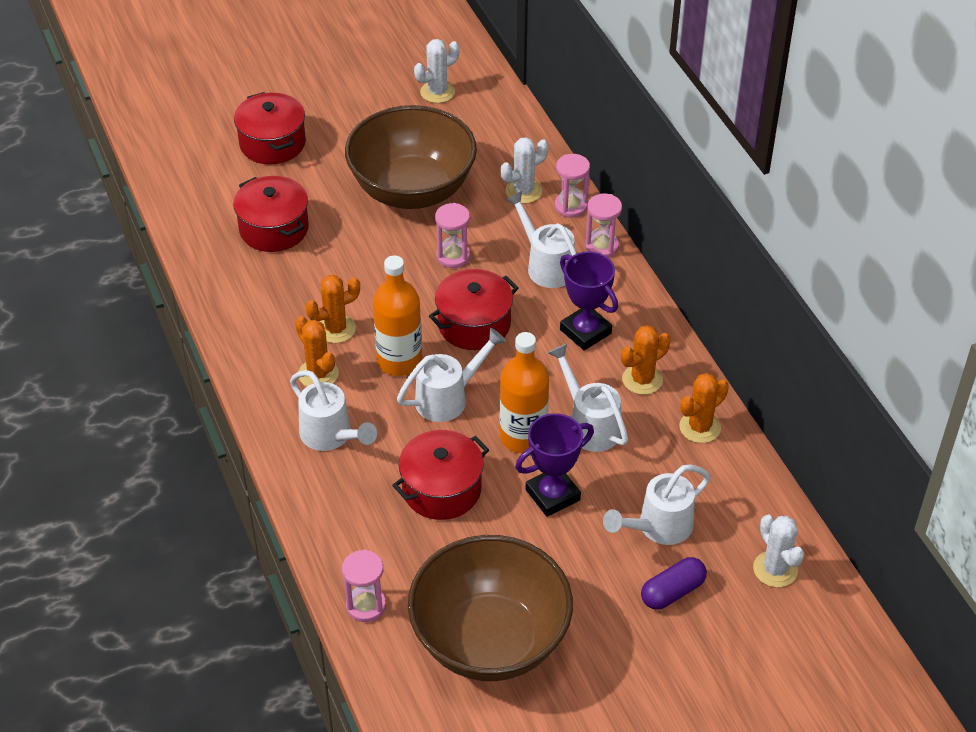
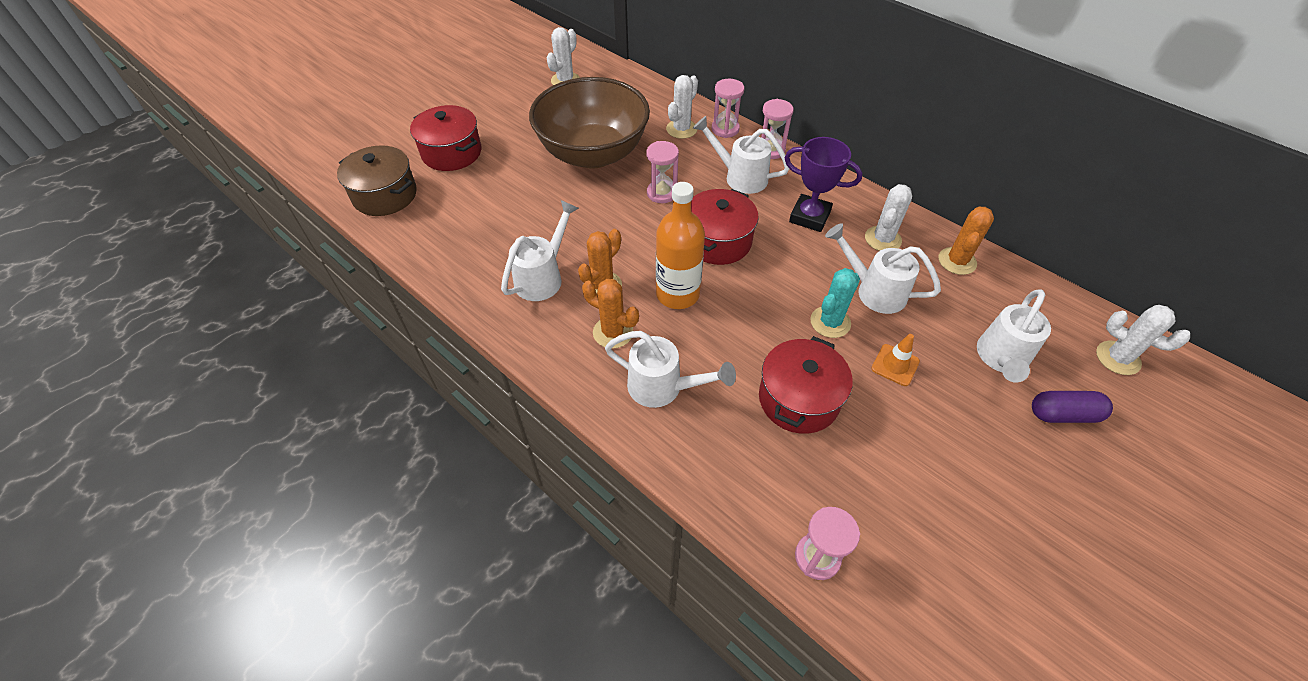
camera: 25 degrees left, 5 degrees up
(187, 170) = (385, 195): none -> brown pot
(274, 228) = (493, 219): red pot -> none
(448, 398) = (742, 311): white watering can -> white watering can (543, 277)
(490, 640) = (958, 540): brown bowl -> none
(523, 437) = (830, 322): orange bottle -> turquoise cactus
(552, 495) = (895, 365): purple trophy -> orange traffic cone
(642, 379) = (882, 239): orange cactus -> white cactus
(672, 592) = (1063, 414): purple capsule -> purple capsule turned 60 degrees clockwise

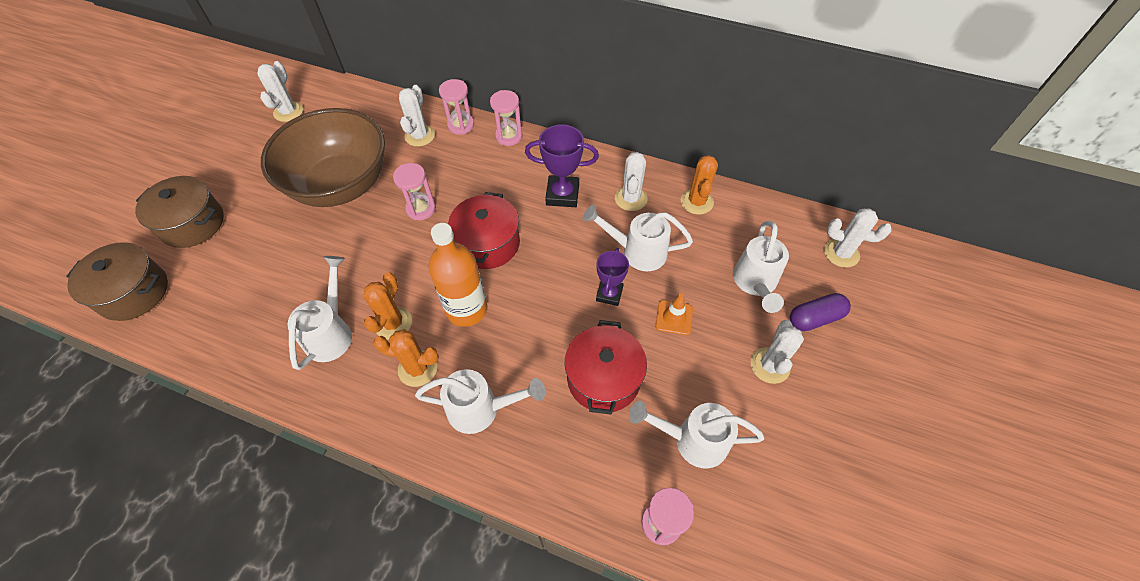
camera: 20 degrees left, 5 degrees up
(452, 153) = (192, 223): red pot -> brown pot
(740, 177) = (489, 171): white watering can -> white watering can (692, 440)
(830, 322) = (609, 294): turquoise cactus -> purple trophy
(992, 445) = (770, 365): none -> white cactus

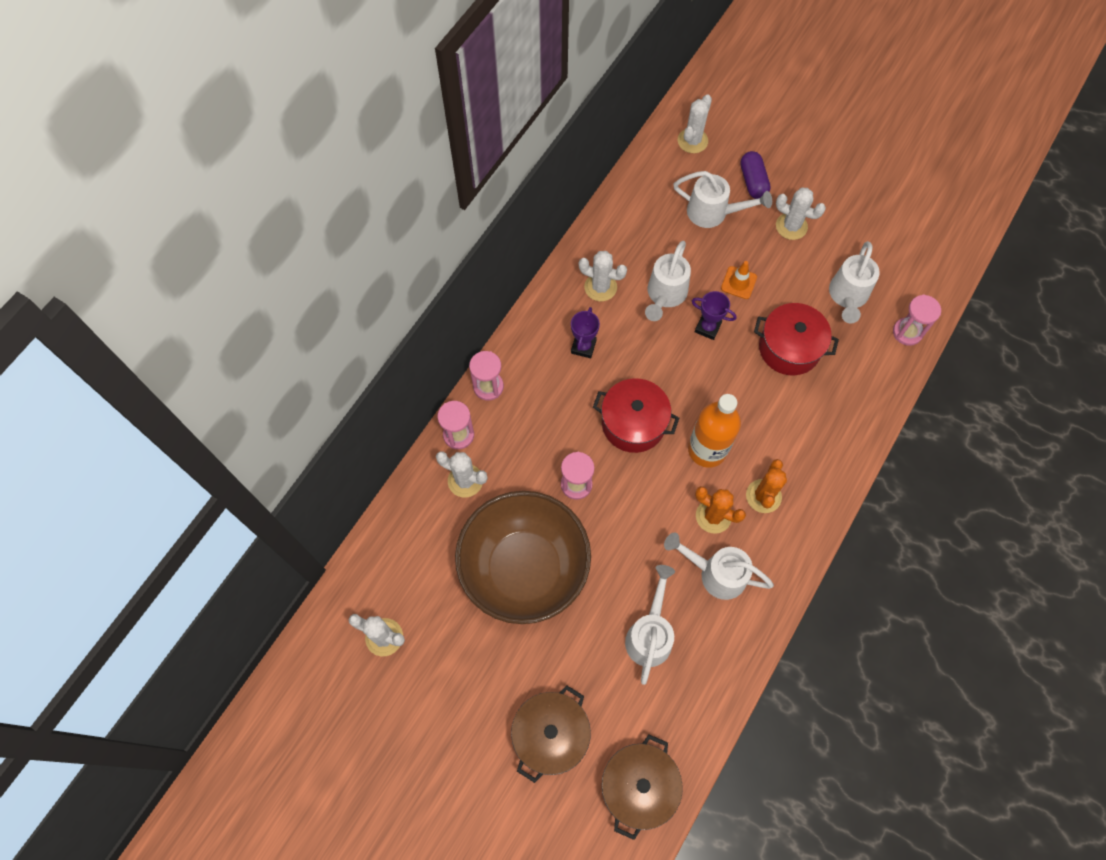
camera: 80 degrees left, 10 degrees up
(481, 409) = (807, 446): white watering can -> white watering can (650, 634)
(562, 194) = (583, 347): purple trophy -> purple trophy, size x0.66
(696, 202) = (615, 233): orange cactus -> none

